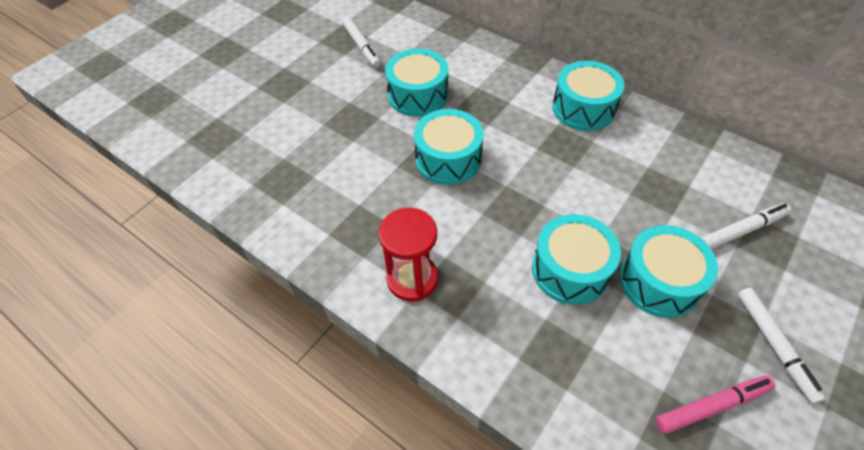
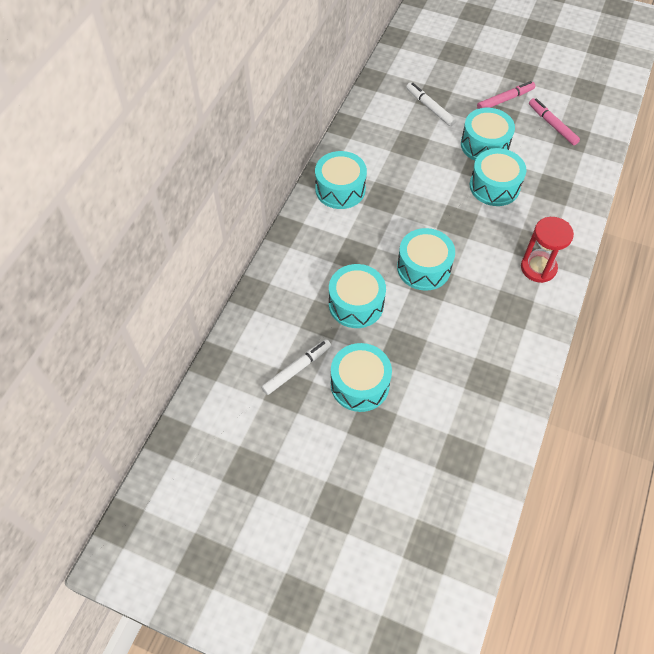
camera: 105 degrees left, 5 degrees up
(326, 83) = (360, 384): none -> turquoise drum
(774, 346) = (505, 99): white marker -> pink marker

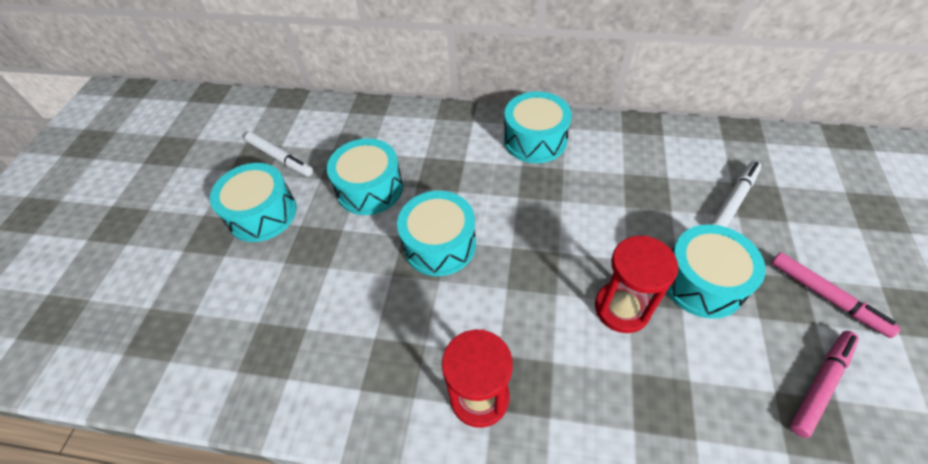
camera: 80 degrees right, 5 degrees down
(494, 186) = (622, 308): turquoise drum -> red hourglass

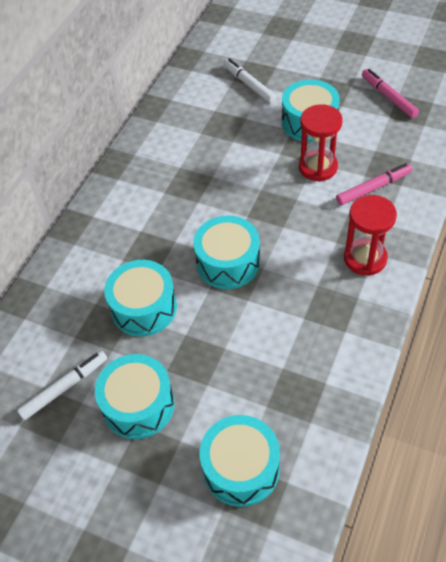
camera: 75 degrees left, 0 degrees up
(535, 140) = (139, 177): turquoise drum -> turquoise drum (241, 468)
(826, 297) = (335, 73): pink marker -> pink marker (373, 188)

